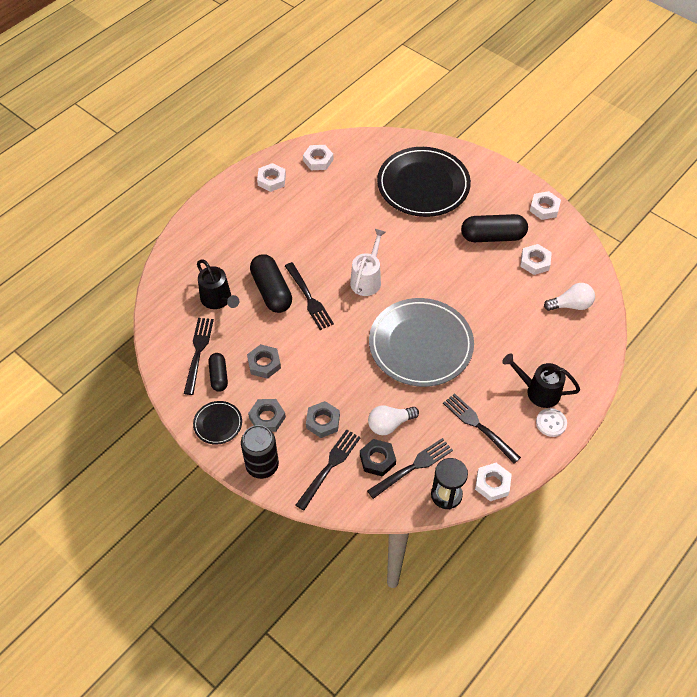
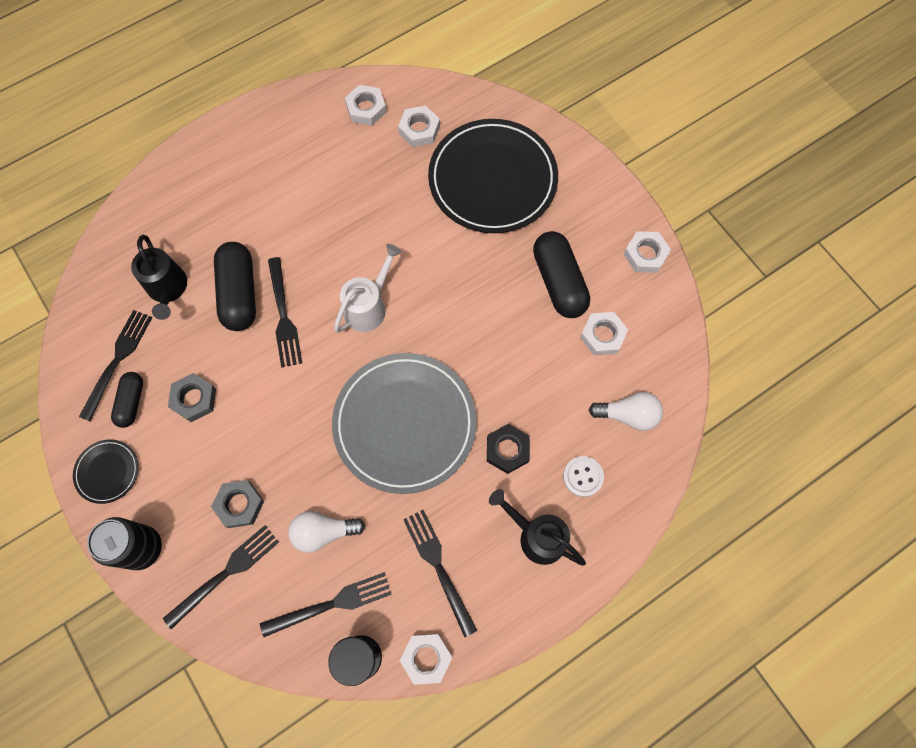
camera: 15 degrees right, 15 degrees up
(267, 417) = (171, 479): grey nut -> none
(271, 180) = (295, 125): white nut -> white nut (419, 129)
(377, 459) = (290, 580): black nut -> black nut (507, 450)
(492, 236) = (559, 282): black capsule -> black capsule turned 60 degrees clockwise
(551, 423) = (536, 589): white button -> white button (583, 476)

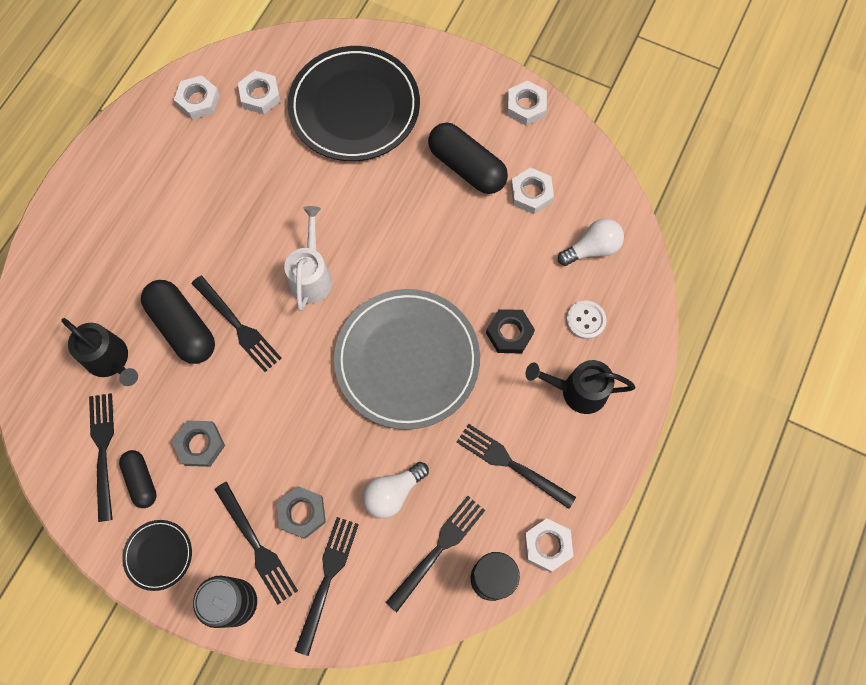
camera: 30 degrees left, 0 degrees up
(187, 510) = (257, 545): none -> black fork

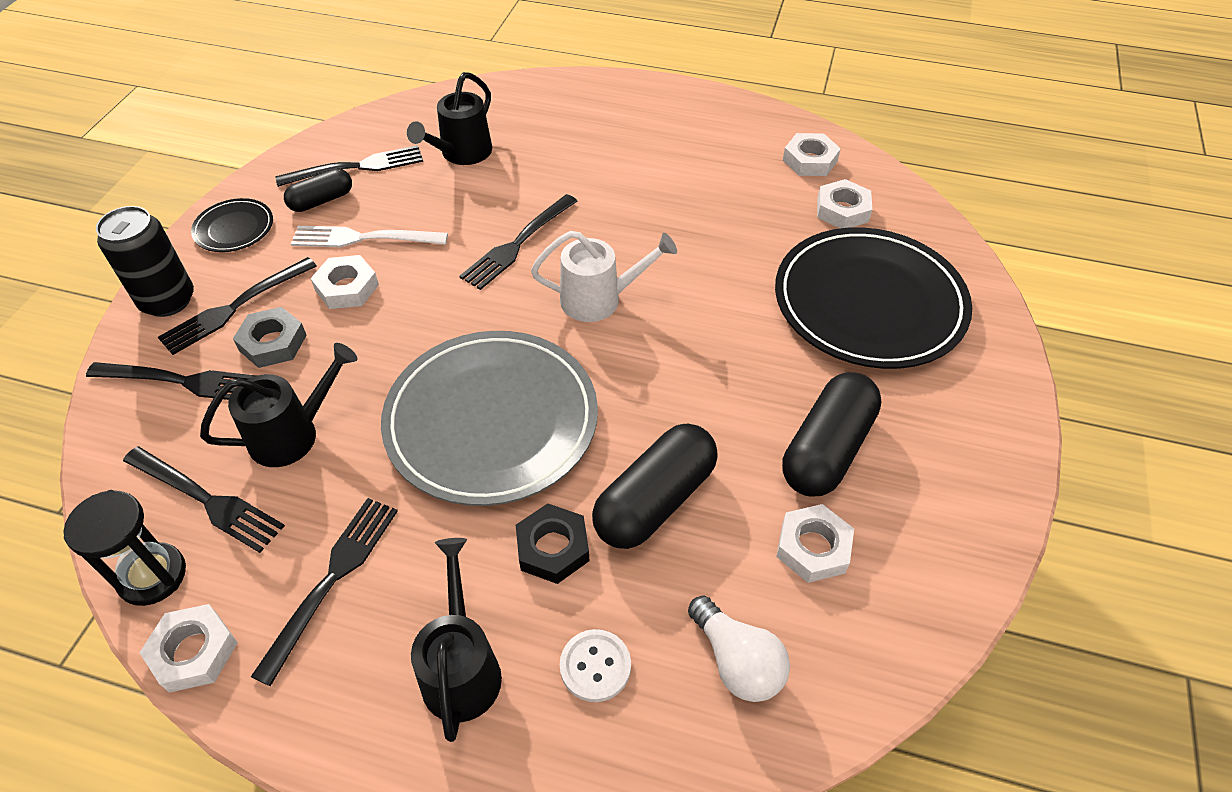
camera: 80 degrees right, 20 degrees down
(183, 327) = (508, 199): black capsule -> black capsule (655, 500)
(200, 445) = (364, 238): grey nut -> white fork
(393, 493) = (294, 433): white light bulb -> black watering can
(526, 106) = (976, 518): white nut -> white nut (347, 287)

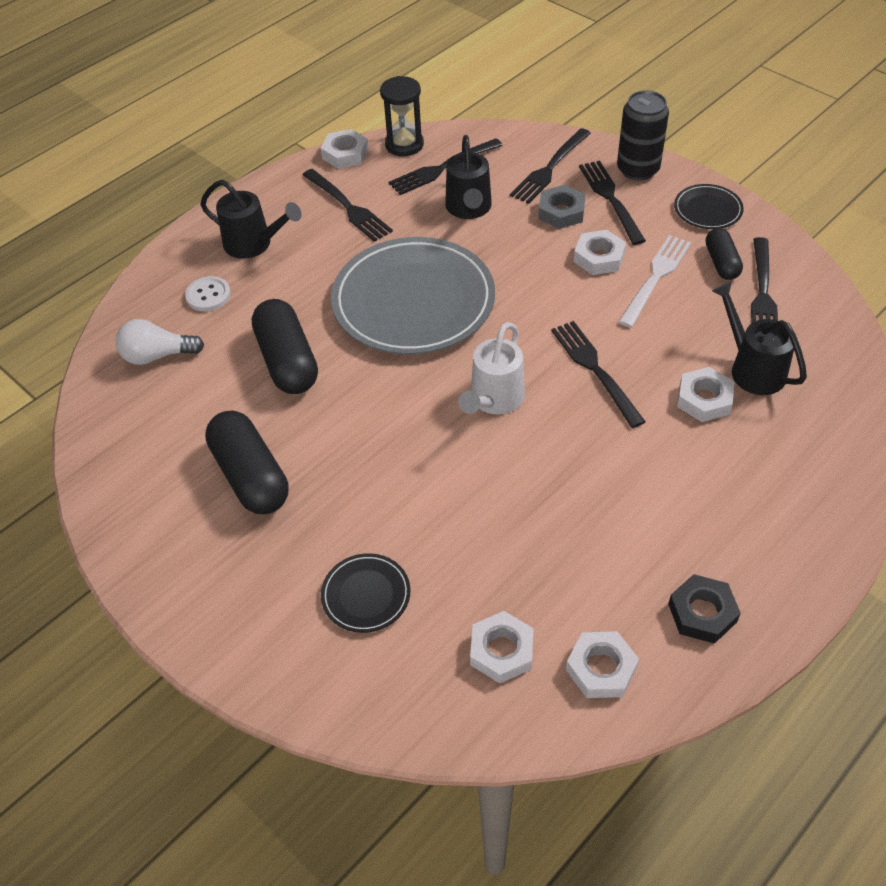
camera: 120 degrees right, 0 degrees up
(553, 548) = (294, 301): black nut -> black nut (702, 613)
(813, 548) = (189, 427): white nut -> white nut (704, 399)
(869, 303) = (366, 595): black plate -> black plate, size x0.44

